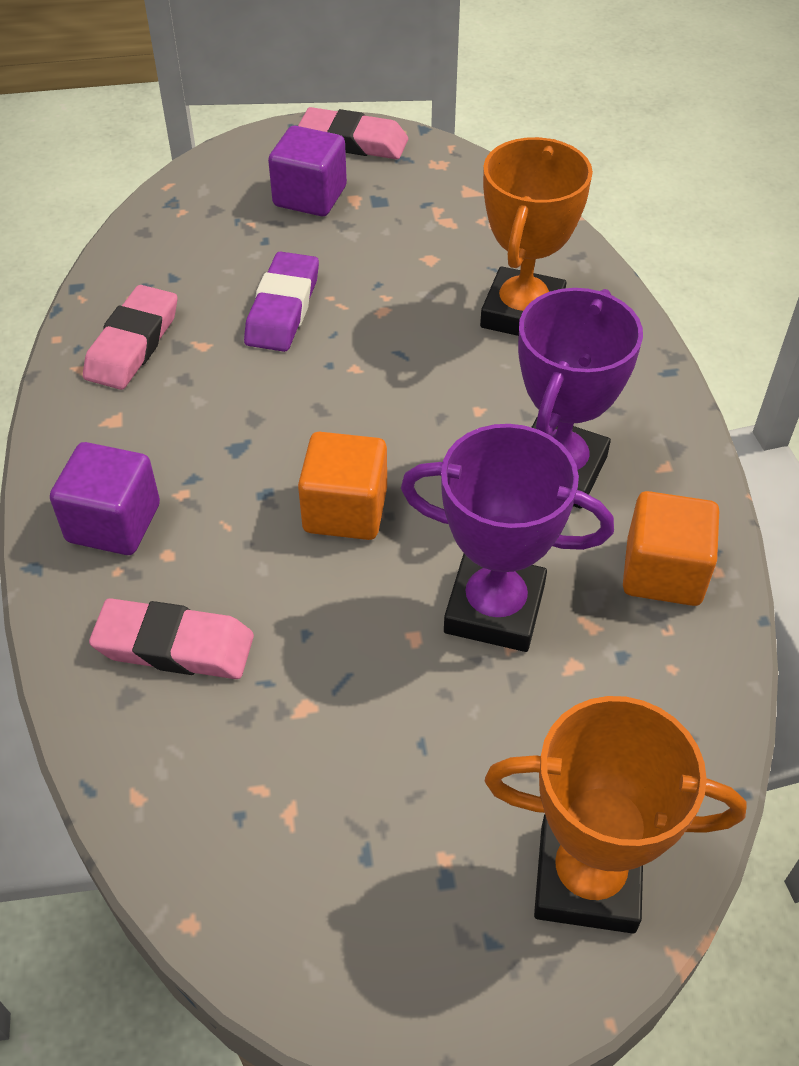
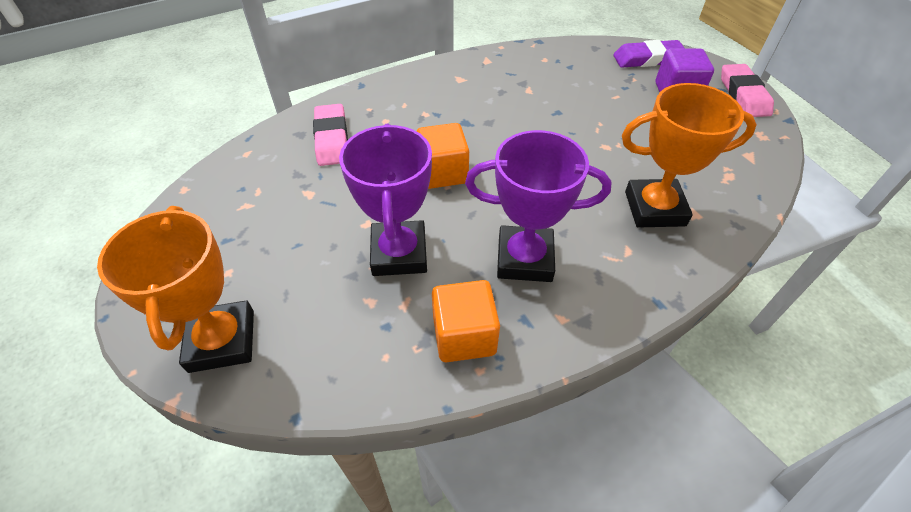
camera: 70 degrees right, 0 degrees up
(113, 523) = (396, 99): purple cube -> none
(133, 344) = (513, 69): pink eraser -> none
(283, 308) = (576, 108): purple eraser -> purple eraser (648, 59)

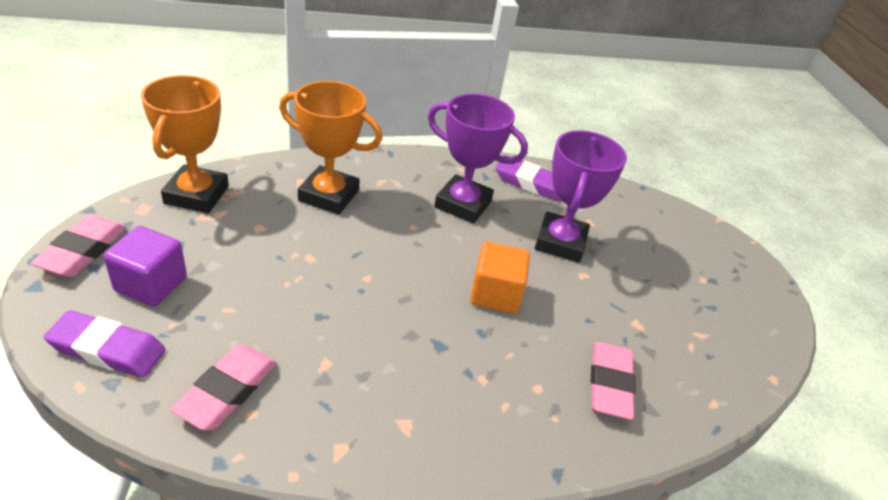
camera: 165 degrees left, 10 degrees down
(222, 341) = (696, 236): orange trophy -> orange trophy (196, 195)
(464, 336) = (530, 183): orange cube -> purple eraser
(567, 63) = (227, 391): none -> pink eraser

